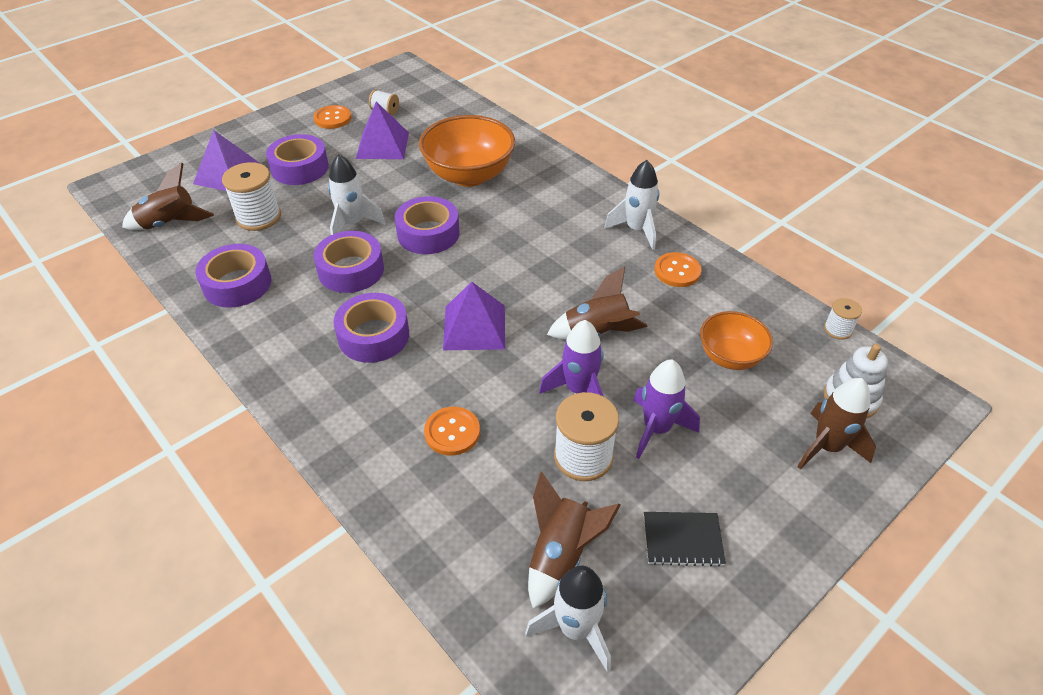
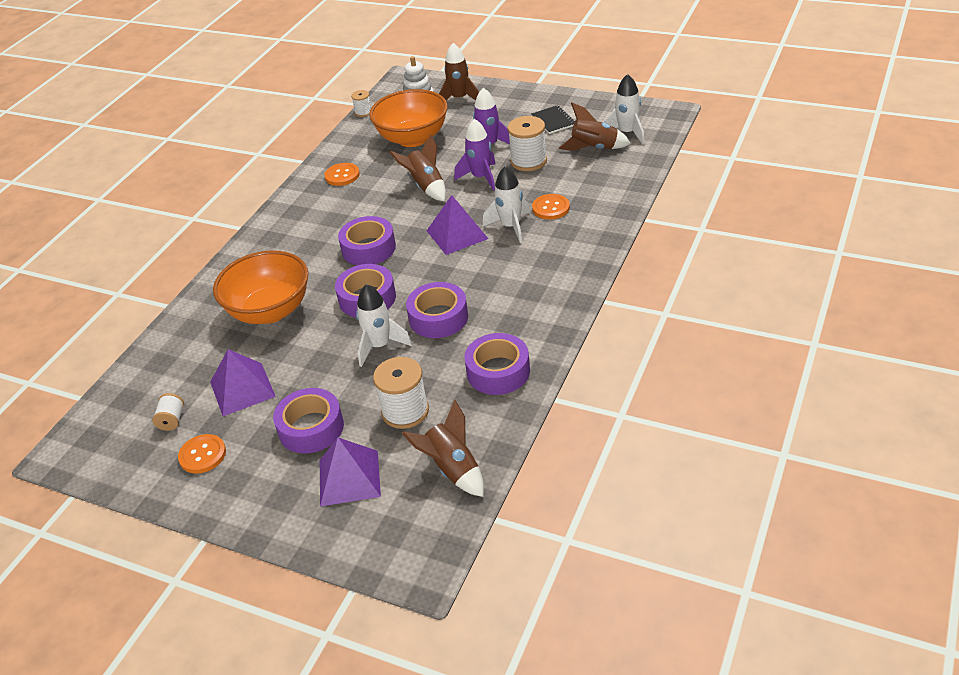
camera: 110 degrees left, 5 degrees down
(373, 336) = (498, 273): purple tape -> purple tape (368, 248)
(636, 230) = (303, 204): white rocket -> white rocket (510, 227)
(730, 357) = (413, 138): orange bowl -> orange bowl, size x1.69

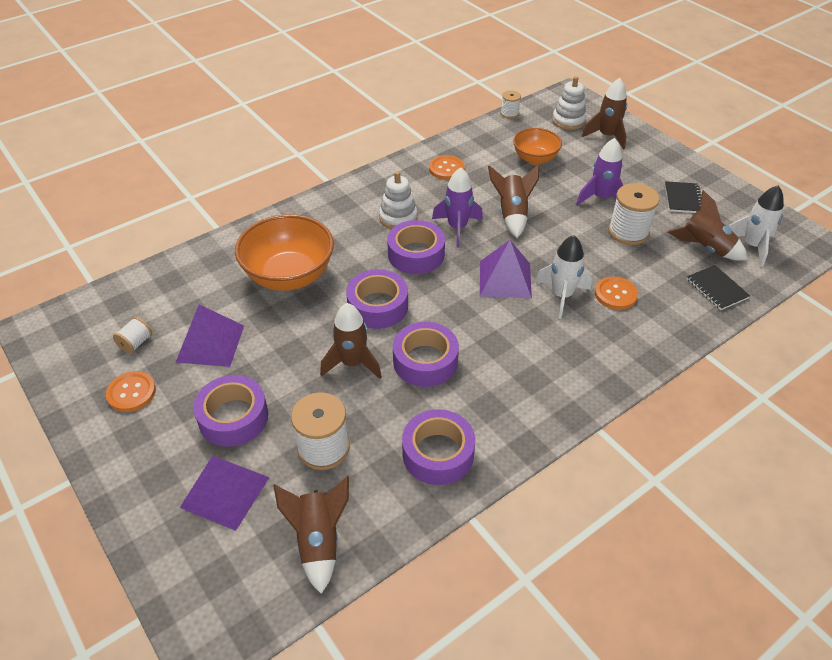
camera: 25 degrees right, 5 degrees up
(330, 228) = (398, 217): none -> white stacking toy
(380, 346) = (352, 363): white rocket -> brown rocket
(413, 138) = (535, 159): orange bowl -> orange bowl, size x0.59
(481, 178) = (569, 228): purple rocket -> purple rocket (457, 228)
(622, 172) = (717, 289): none -> black notebook

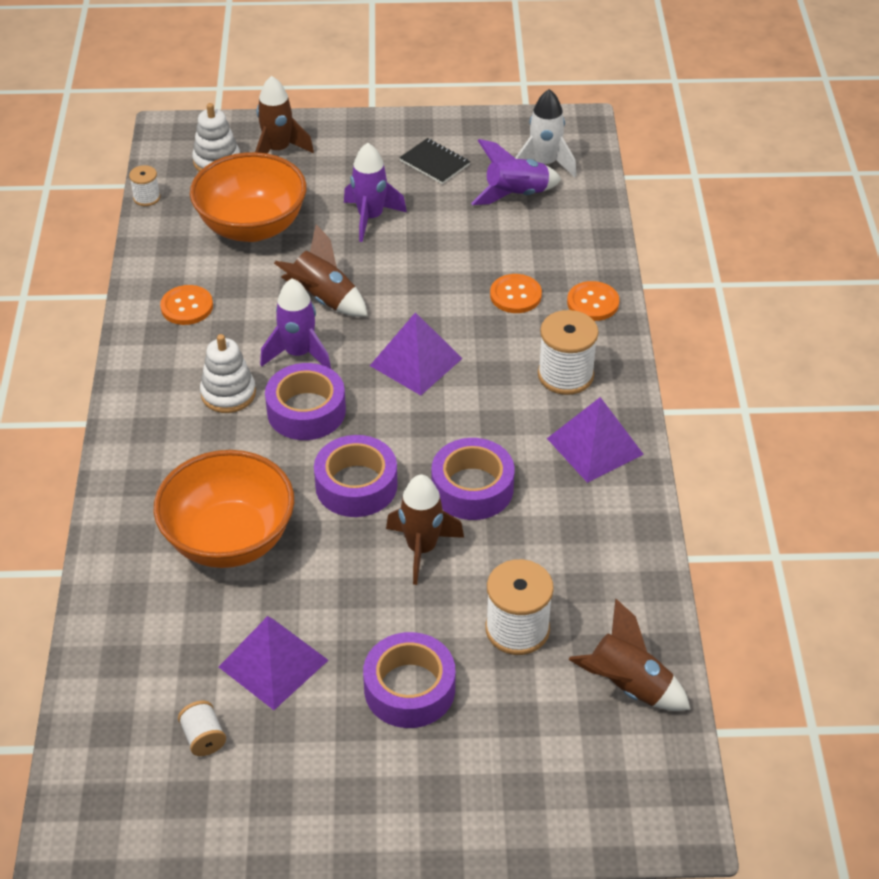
camera: 55 degrees left, 0 degrees up
(131, 393) = (286, 772): orange button -> orange button (593, 303)
(225, 492) = (507, 739): purple pyramid -> purple pyramid (595, 446)
(438, 454) = (598, 541): purple tape -> none
(535, 159) = (252, 227): orange bowl -> orange bowl, size x1.69
(561, 296) = (480, 334): white rocket -> none
(628, 232) = (441, 231): white spool -> white spool (565, 375)
(705, 248) = (516, 195): brown rocket -> purple rocket
(717, 289) = (574, 224): black notebook -> none

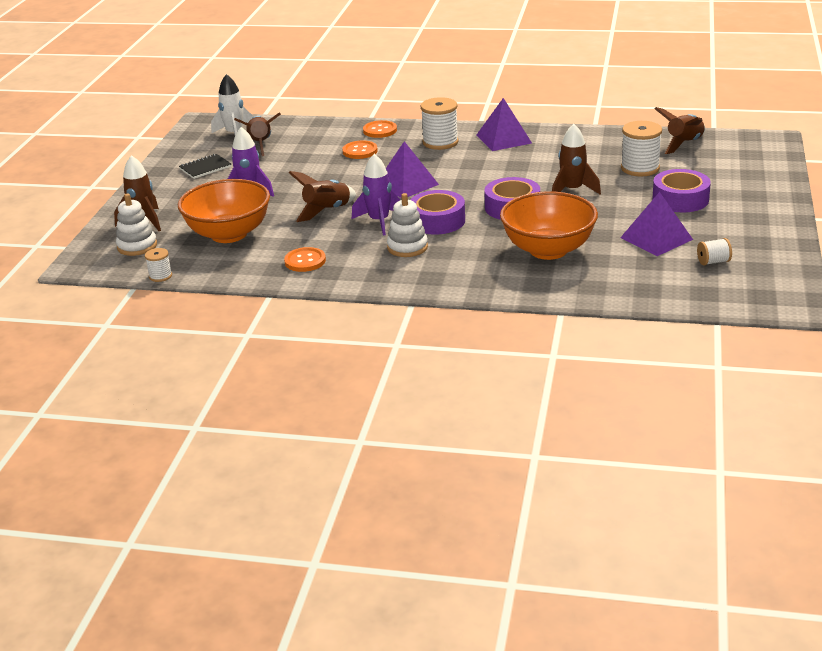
camera: 75 degrees left, 15 degrees down
(472, 488) = (526, 173): purple tape -> none
(516, 195) = (260, 145): purple rocket -> brown rocket

